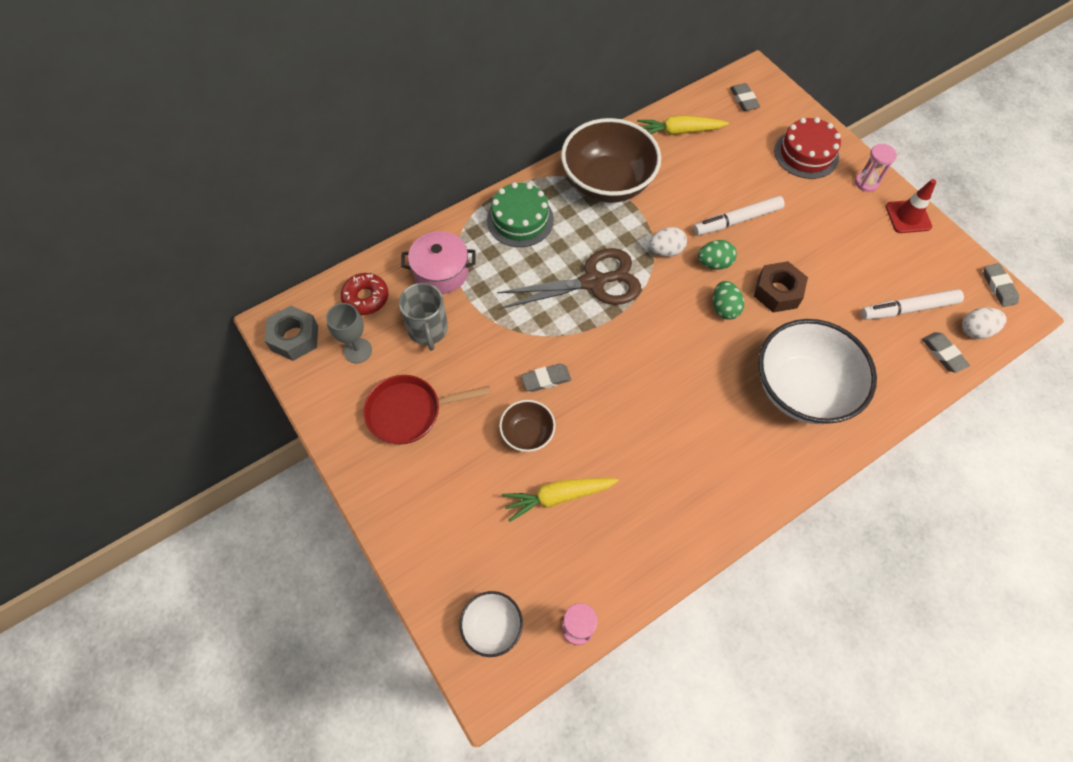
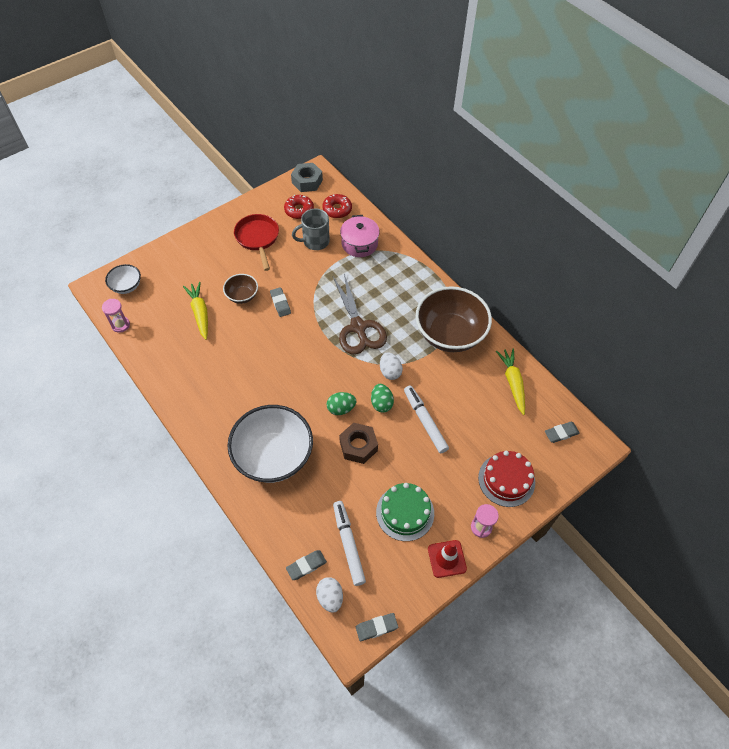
camera: 85 degrees right, 5 degrees down
(357, 350) = (299, 210): grey goblet -> red donut
(520, 219) = (408, 283): green cake -> green cake (405, 512)

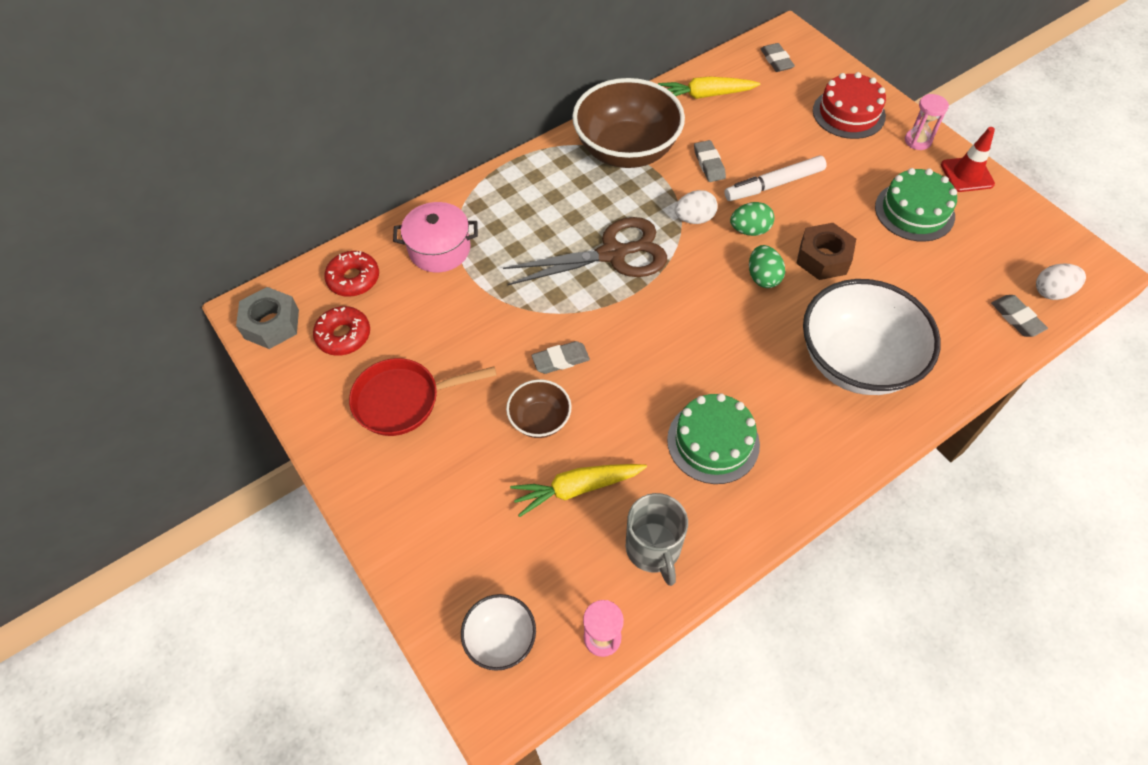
camera: 85 degrees left, 0 degrees up
(222, 375) = (713, 442): none -> green cake
(315, 241) = (424, 311): grey mug -> grey mug (653, 549)
(348, 544) = (973, 271): white marker -> none
(376, 627) = (1075, 245): grey eraser -> grey eraser (709, 164)

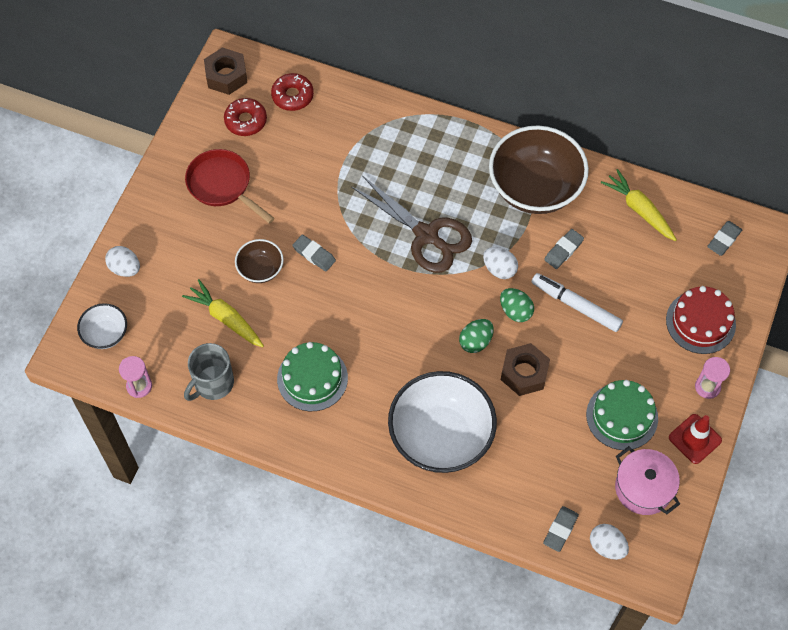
camera: 55 degrees right, 5 degrees up
(271, 324) = (226, 76): grey nut -> brown nut
(427, 564) = (125, 268): none -> white egg
(439, 249) = (353, 128): pink pot -> pink pot (643, 488)

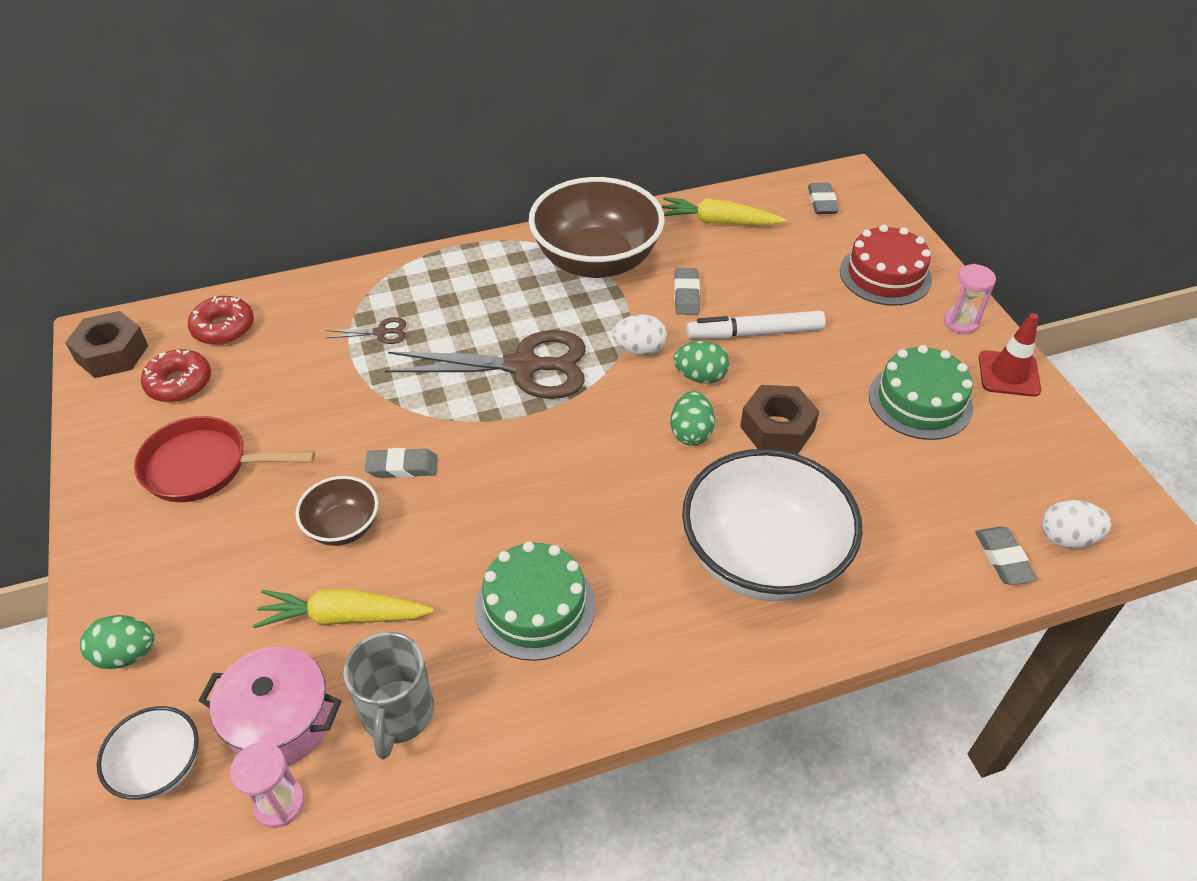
camera: 40 degrees left, 15 degrees down
(125, 268) = (126, 655): white egg -> green egg
(371, 157) = (381, 332): none -> brown scissors
(643, 488) = (1024, 453): pink pot -> pink pot (280, 721)

